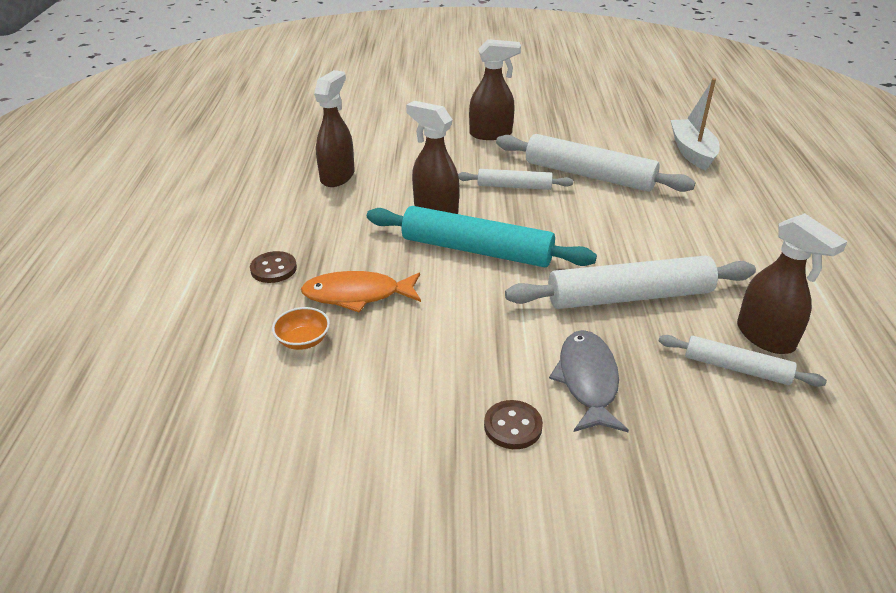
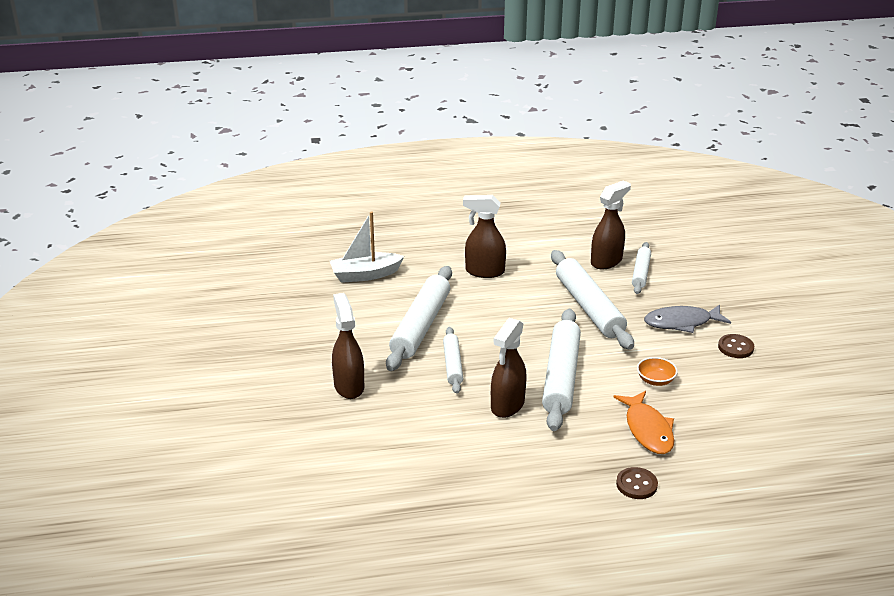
camera: 100 degrees left, 5 degrees down
(303, 340) = (712, 446): orange bowl -> orange bowl (655, 380)
(337, 176) = (465, 479): brown spray bottle -> brown spray bottle (484, 271)
(477, 250) = (561, 377): turquoise rolling pin -> white rolling pin

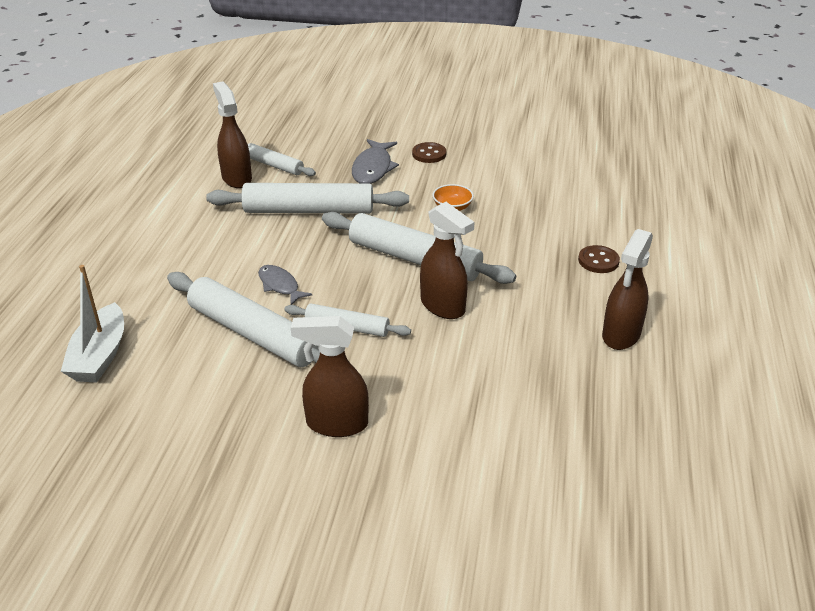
camera: 70 degrees left, 5 degrees up
(482, 322) = (280, 285): none -> grey fish
(484, 271) = (182, 259): brown spray bottle -> brown spray bottle (621, 335)
(648, 430) = (523, 232): orange fish -> none

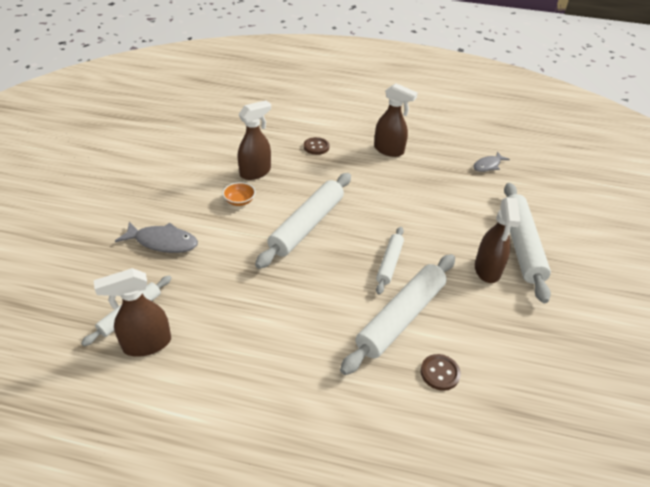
camera: 90 degrees left, 5 degrees up
(100, 356) = (441, 427): white boat -> none
(280, 285) = (338, 303): grey fish -> grey fish (488, 165)
(308, 210) = (225, 286): white rolling pin -> white rolling pin (521, 245)
(429, 154) = (150, 207): brown button -> brown button (440, 373)
(443, 306) = (364, 215): brown spray bottle -> brown spray bottle (255, 172)

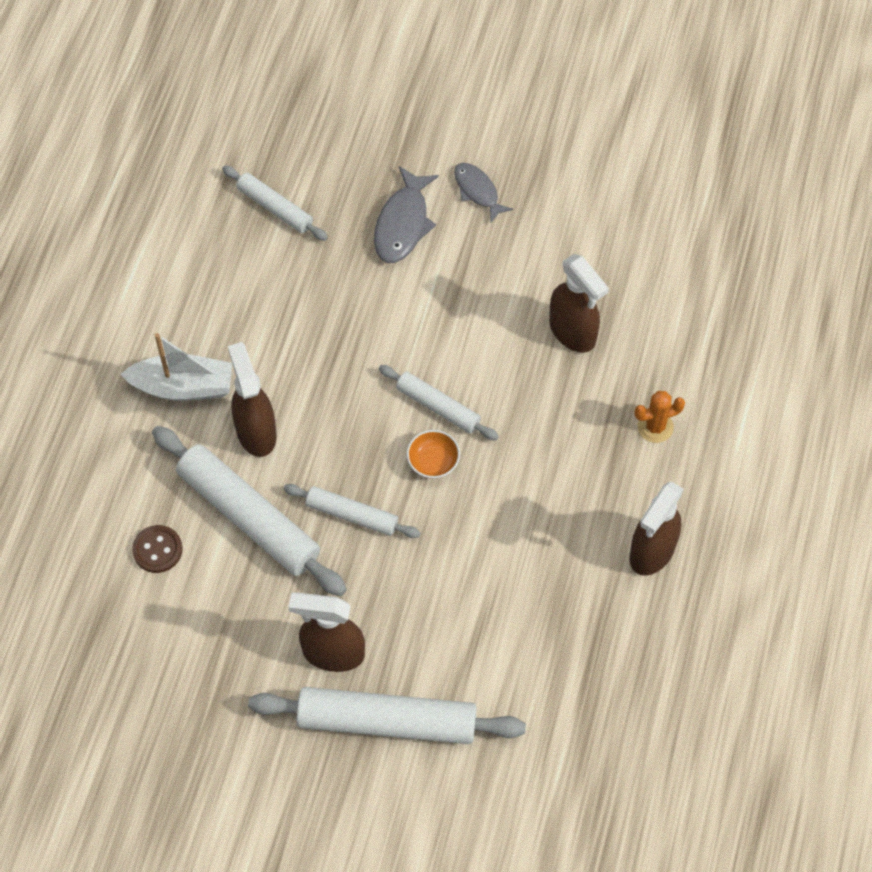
camera: 95 degrees right, 20 degrees up
(146, 344) = (227, 232): brown spray bottle -> brown spray bottle (256, 431)
(239, 201) = (495, 313): orange bowl -> orange bowl (433, 462)
(294, 365) = (183, 387): none -> white boat
(307, 225) = (437, 407): white rolling pin -> white rolling pin, size x0.55
(316, 147) = (655, 427): brown button -> orange cactus
(488, 165) = (611, 725): grey fish -> grey fish (477, 191)

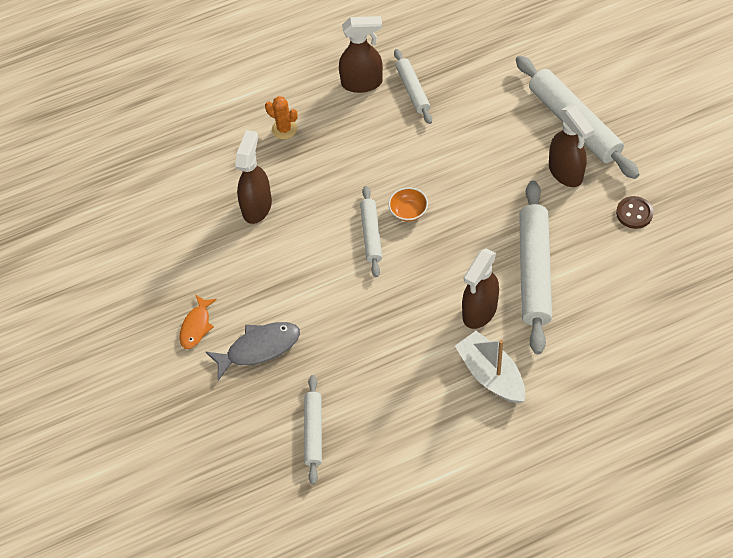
camera: 125 degrees left, 5 degrees down
(157, 550) = (601, 299): brown button -> brown button (634, 213)
(352, 515) = (480, 224): white rolling pin -> white rolling pin (413, 90)
(477, 191) = (196, 326): grey fish -> orange fish

